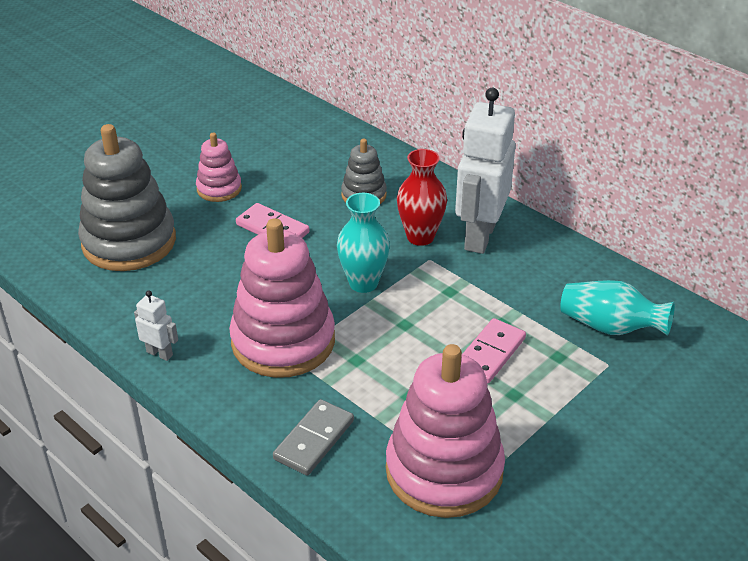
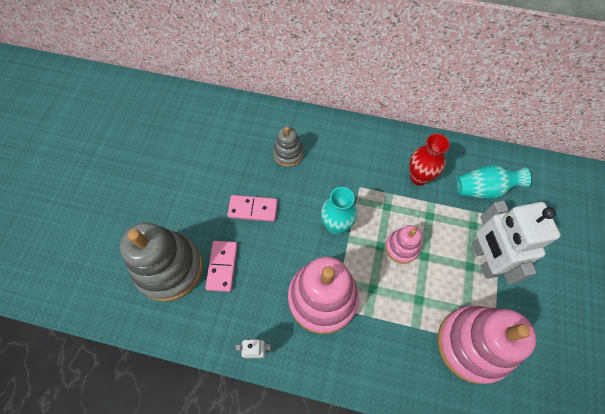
camera: 30 degrees left, 25 degrees up
(219, 189) = (196, 192): pink stacking toy -> pink stacking toy (401, 247)
(314, 440) = (391, 364): grey domino -> none
(420, 237) = (343, 172): red vase -> red vase (419, 177)
(479, 236) = (374, 155): white robot -> white robot (484, 259)
(490, 353) = (439, 243): pink domino -> pink domino (222, 266)

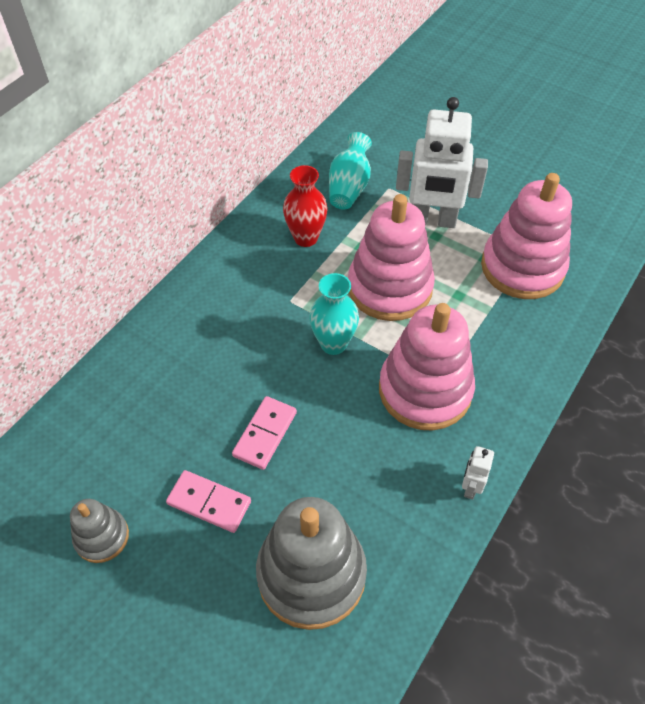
camera: 70 degrees left, 10 degrees down
(222, 266) = (337, 498): pink domino -> pink domino (209, 502)
(288, 153) = (197, 364): grey stacking toy -> grey stacking toy (102, 537)
(401, 247) = (390, 288): pink stacking toy -> pink stacking toy, size x1.95

